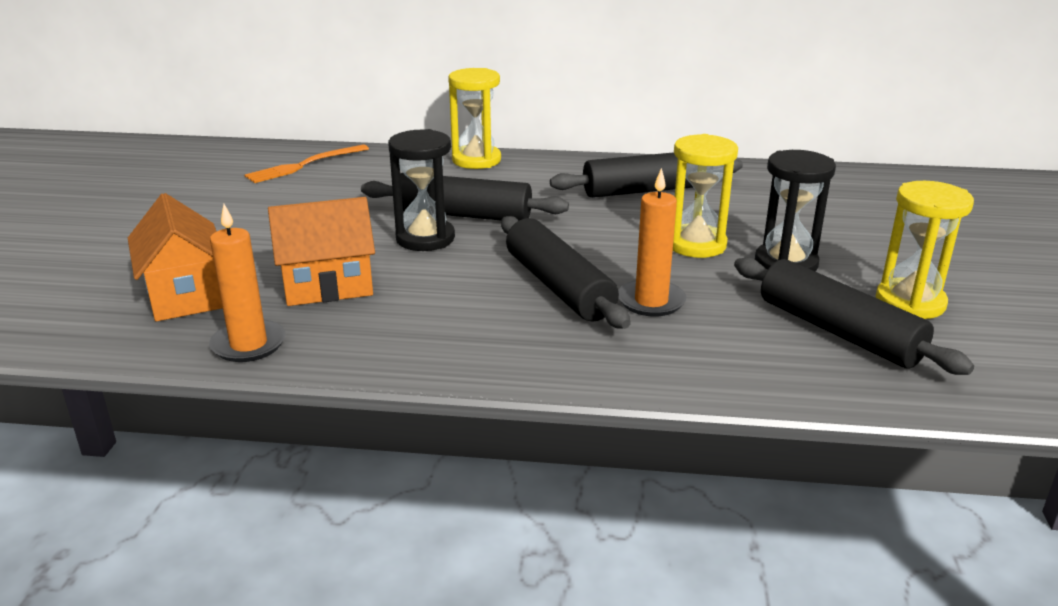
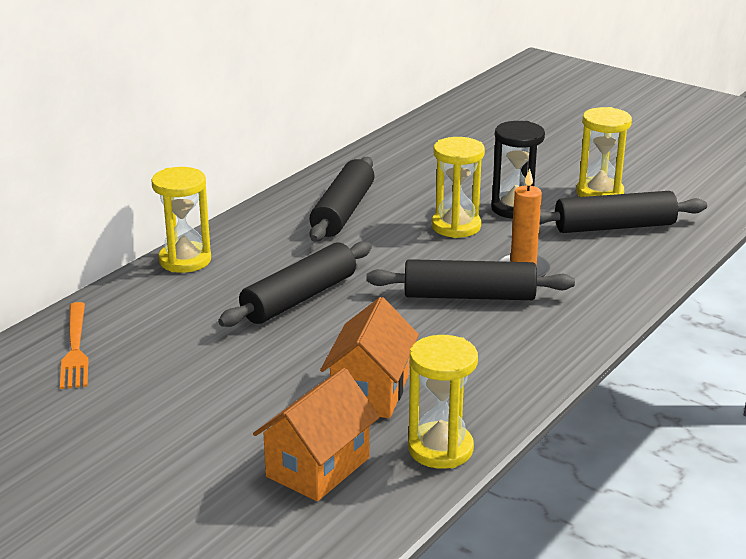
camera: 60 degrees left, 0 degrees up
(186, 295) = (317, 467): orange house -> orange house turned 60 degrees counterclockwise
(248, 344) = (440, 449): orange candle -> yellow hourglass
(425, 238) = (327, 327): black hourglass -> none

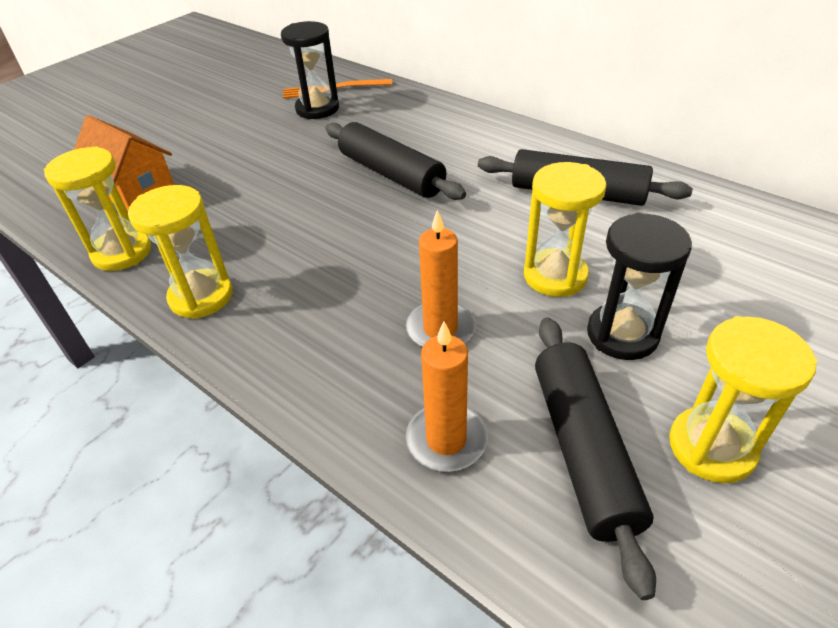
camera: 95 degrees right, 15 degrees up
(130, 355) = (317, 109): none -> black hourglass
(185, 260) = (463, 117): yellow hourglass -> yellow hourglass (201, 296)
(370, 392) = (224, 215): orange house -> none
(469, 296) = (382, 280): black rolling pin -> none
(622, 267) = (446, 440): none -> orange candle

